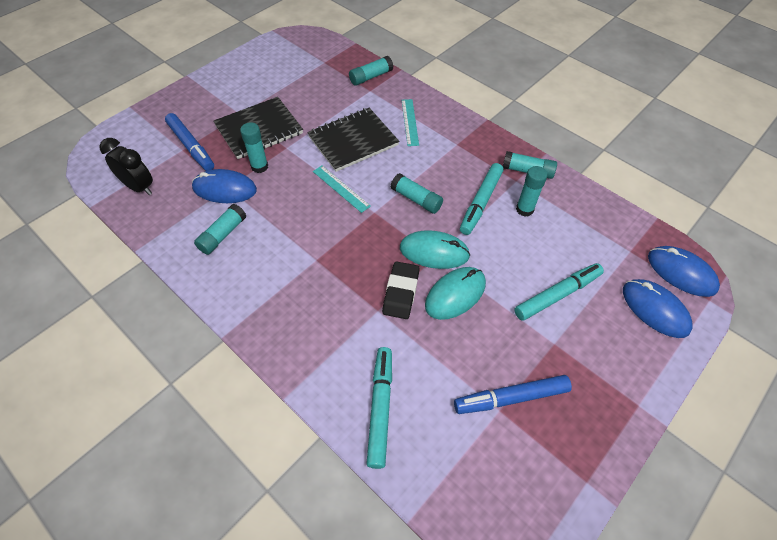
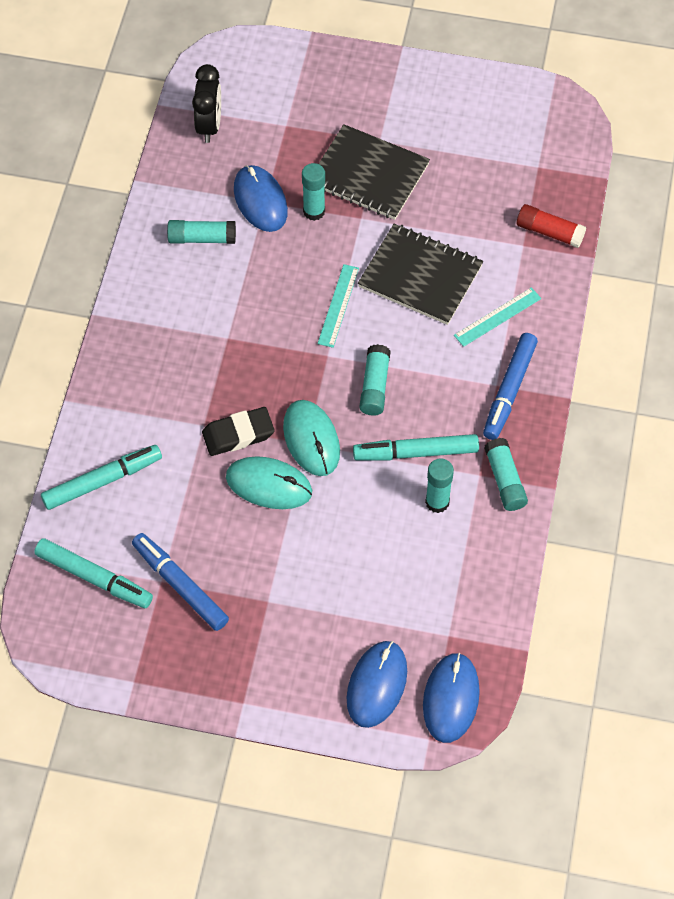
camera: 60 degrees right, 5 degrees up
(191, 146) = (296, 130): blue marker -> blue marker (509, 390)
(371, 77) = (549, 232): turquoise glue stick -> red glue stick
(557, 295) = (332, 581): turquoise marker -> turquoise marker (94, 578)

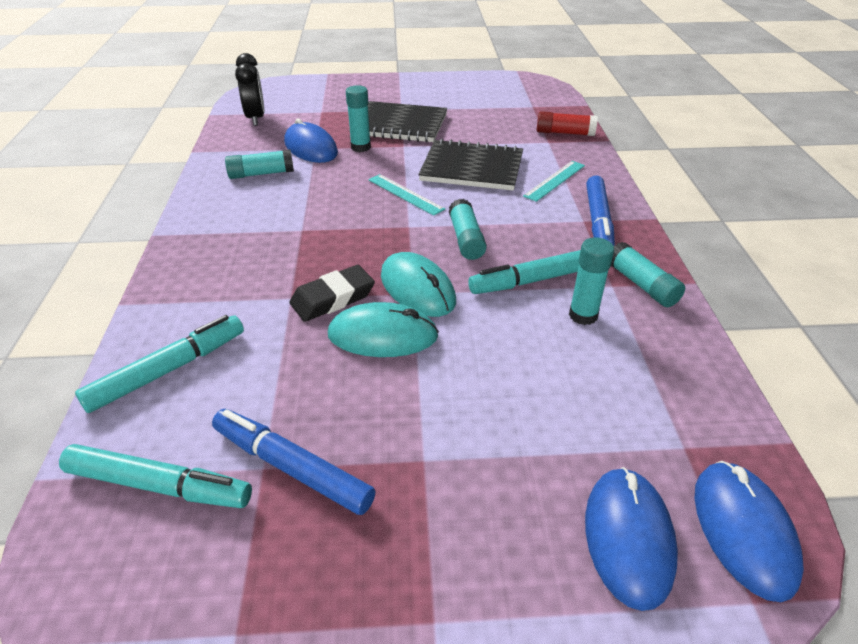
camera: 15 degrees left, 20 degrees down
(338, 305) = (405, 194): turquoise ruler -> turquoise ruler turned 45 degrees counterclockwise

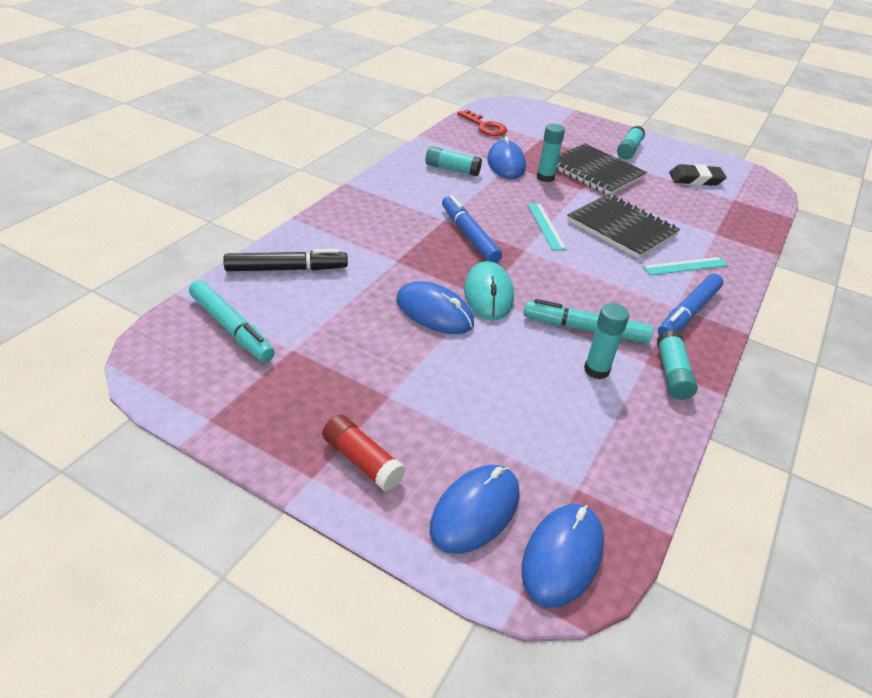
camera: 30 degrees right, 0 degrees up
(168, 370) = (286, 269): turquoise marker -> black marker
(256, 118) = (485, 127): black clock -> red key
(292, 467) = (308, 357): blue marker -> blue marker (469, 235)
(333, 298) = (423, 274): black eraser -> black eraser (695, 179)
(382, 335) = (434, 312): turquoise mouse -> blue mouse
(466, 239) = (560, 277): turquoise glue stick -> turquoise glue stick (629, 150)
(564, 133) = (740, 232): red glue stick -> red glue stick (362, 461)

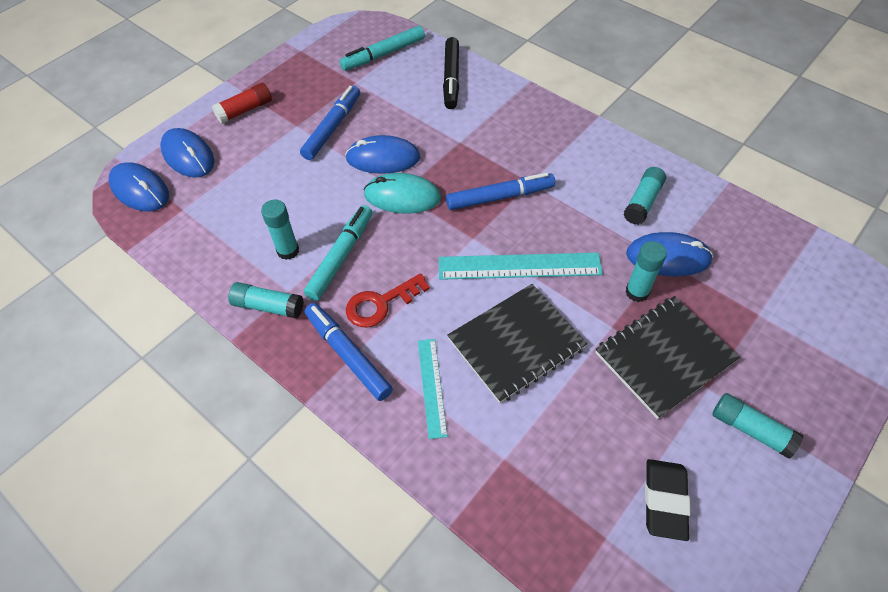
camera: 105 degrees right, 15 degrees up
(388, 360) = (332, 127): none -> blue marker
(434, 312) = (383, 158): blue mouse -> blue mouse turned 45 degrees clockwise
(485, 127) = (778, 253): red key -> red key (380, 304)
(545, 226) = (519, 266): turquoise ruler -> turquoise ruler, size x1.67

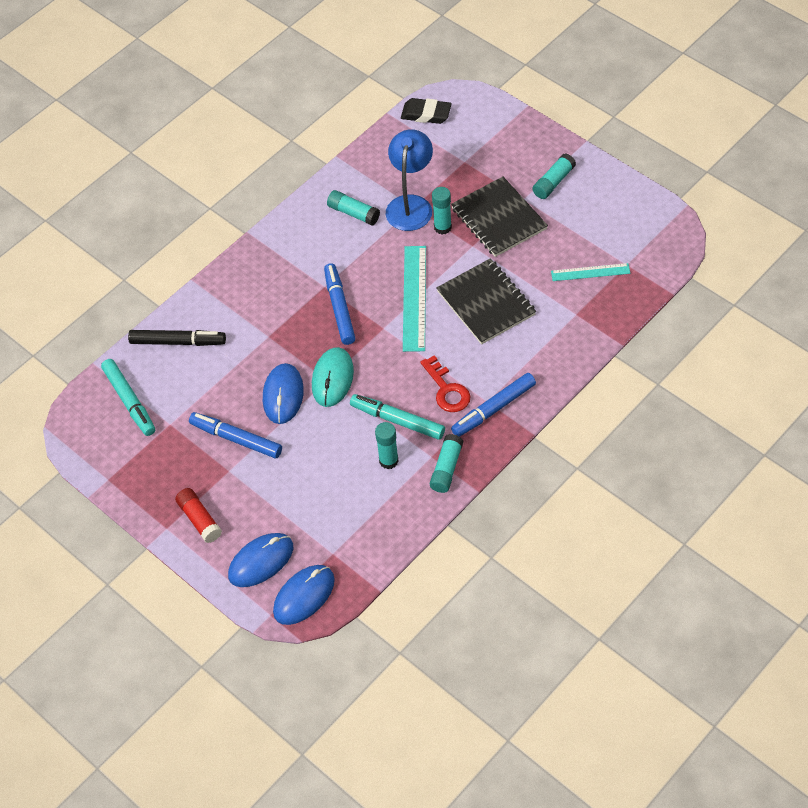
camera: 85 degrees left, 0 degrees up
(432, 387) = (521, 355): turquoise ruler -> turquoise ruler (590, 272)
(664, 500) = (602, 232): black eraser -> black eraser (426, 114)
(668, 257) = (410, 205): blue mouse -> blue lamp

